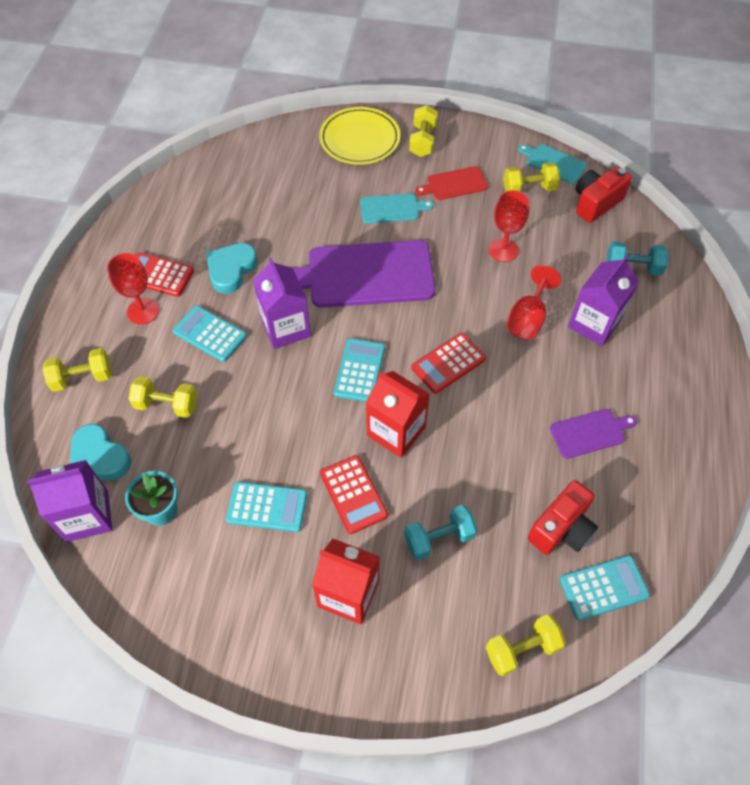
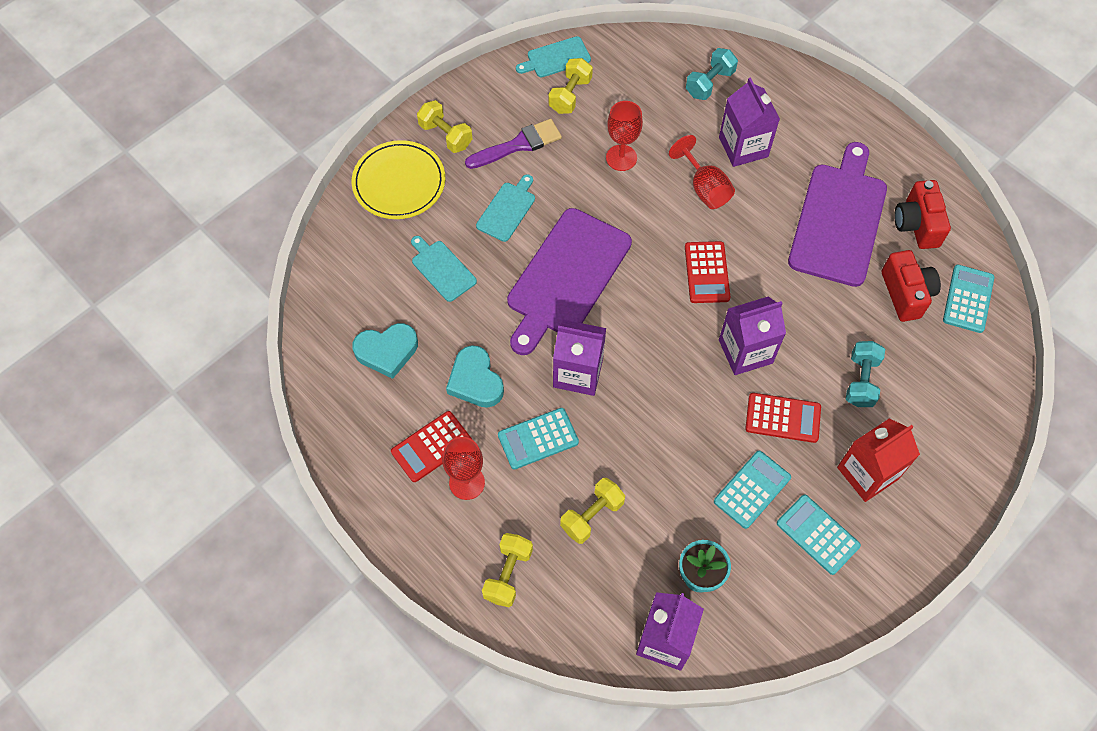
camera: 55 degrees left, 5 degrees up
(99, 458) = (610, 601): turquoise heart -> turquoise heart (387, 351)
(309, 200) = (442, 269): none -> turquoise cutting board
(360, 370) = (666, 342): turquoise calculator -> turquoise calculator (818, 534)
(396, 431) = (745, 351): red carton -> purple carton
(454, 184) = (518, 145): red cutting board -> purple brush
(522, 649) = (982, 382): yellow dumbbell -> none
(590, 433) = (839, 219): purple cutting board -> purple cutting board, size x2.06
(595, 203) = (624, 60): red camera -> red camera (916, 224)

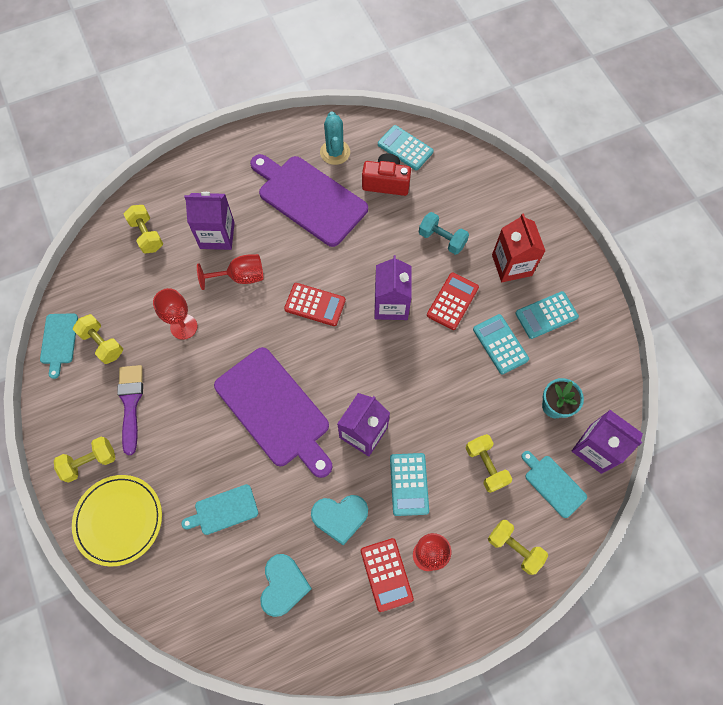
camera: 70 degrees left, 5 degrees up
(507, 210) = (190, 435): turquoise cutting board -> turquoise cutting board (553, 484)
(709, 83) = (147, 235): turquoise dumbbell -> yellow dumbbell
(916, 224) = (335, 152): red camera -> turquoise cactus

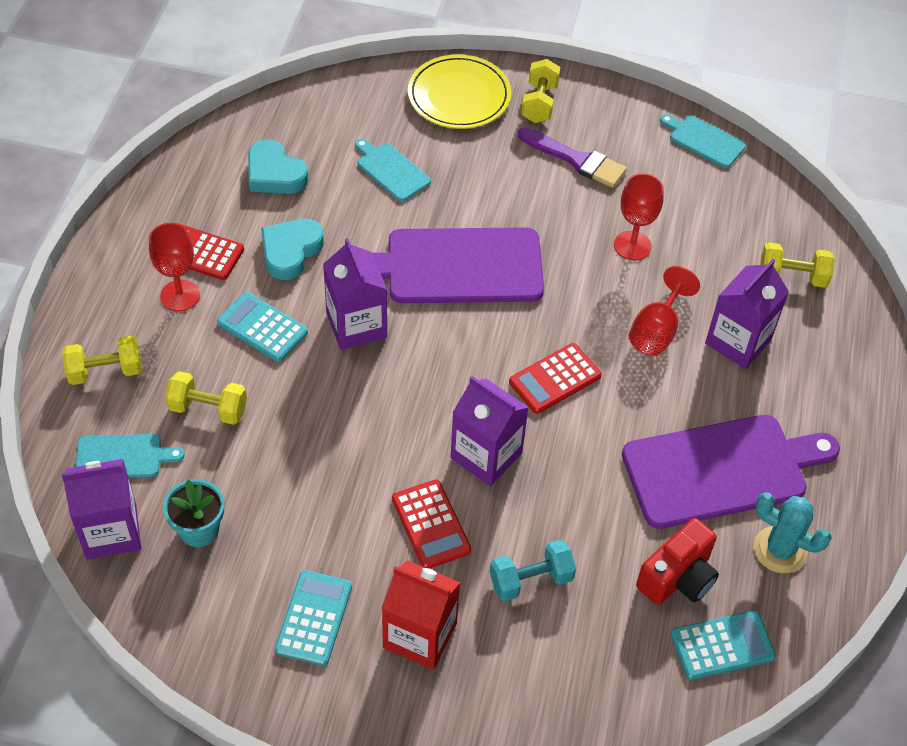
camera: 125 degrees right, 15 degrees down
(102, 343) = (670, 171): yellow dumbbell -> none
(223, 510) = (391, 170): turquoise cutting board -> turquoise cutting board turned 60 degrees counterclockwise
(500, 344) = (327, 533): turquoise calculator -> none

